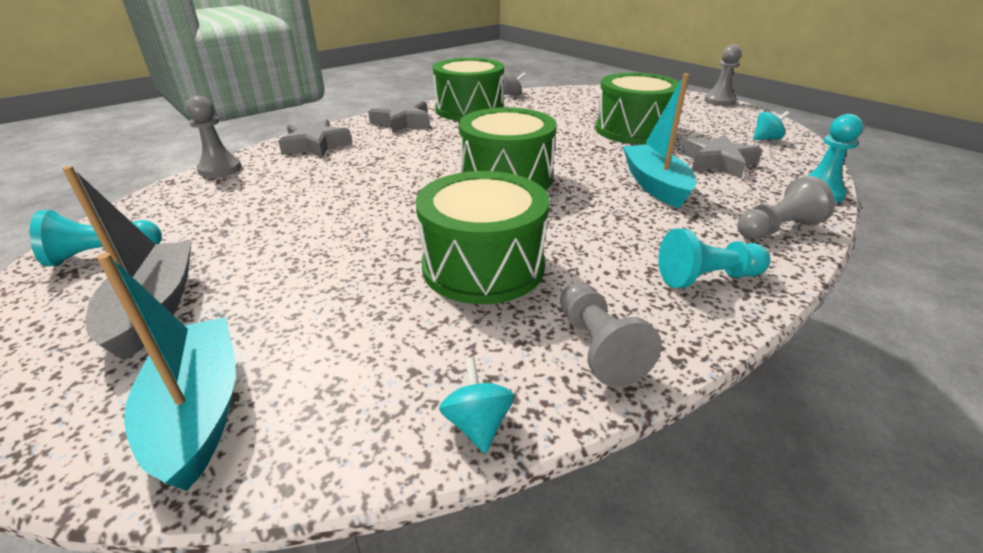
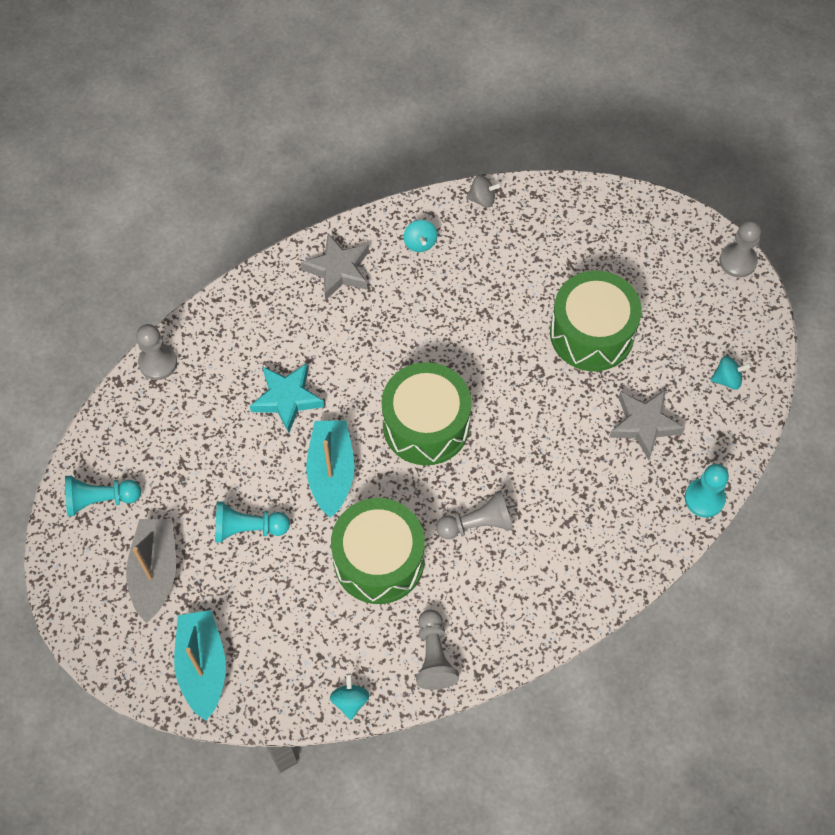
camera: 10 degrees right, 30 degrees up
(315, 145) = (244, 320): grey star -> none
(357, 176) = (287, 399): none -> turquoise star
(469, 109) = (420, 243): green drum -> turquoise spinning top
(655, 185) = (560, 461): turquoise boat -> turquoise boat (331, 472)
(707, 278) = (536, 602): turquoise pawn -> turquoise pawn (248, 528)
(777, 229) = (627, 549): grey pawn -> grey pawn (477, 524)

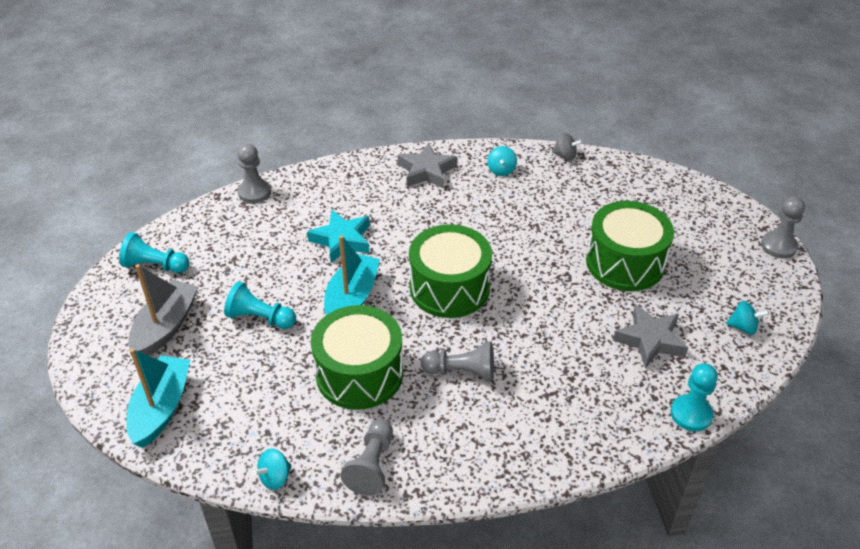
camera: 20 degrees right, 20 degrees down
(350, 701) = (275, 478): turquoise spinning top -> turquoise spinning top turned 150 degrees counterclockwise

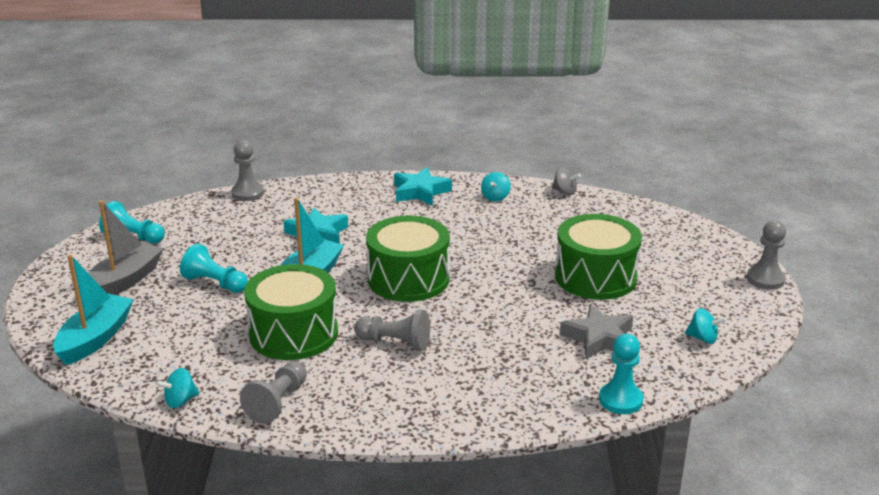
camera: 10 degrees right, 15 degrees down
(426, 171) = (420, 192): grey star -> turquoise star

